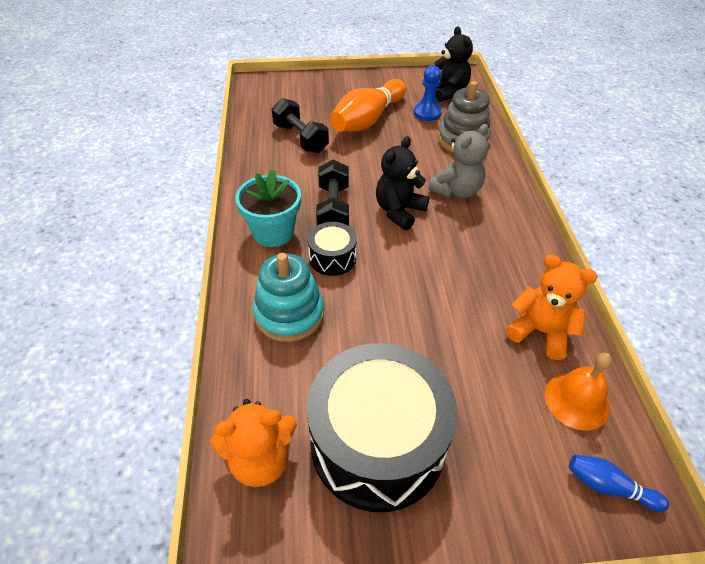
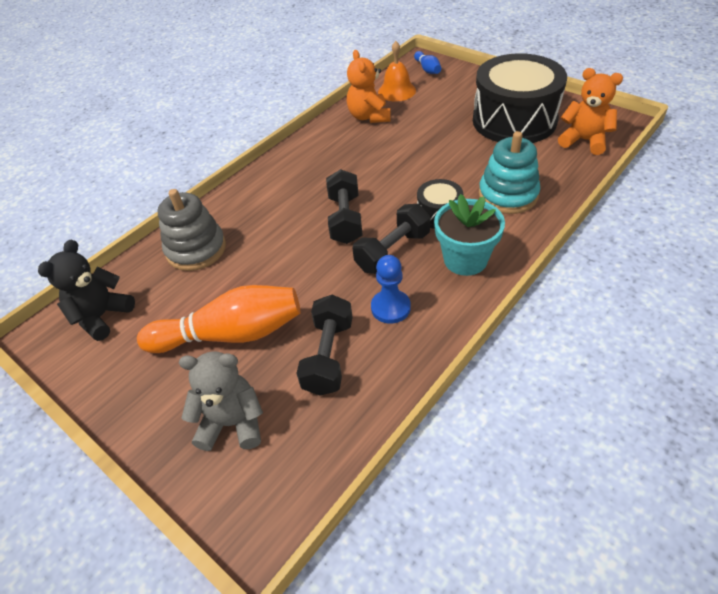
camera: 130 degrees left, 0 degrees up
(399, 211) = (345, 219): black teddy bear -> black dumbbell
(427, 113) = (167, 302): blue pawn -> blue pawn (390, 308)
(456, 191) = (280, 209): grey teddy bear -> grey teddy bear (232, 423)

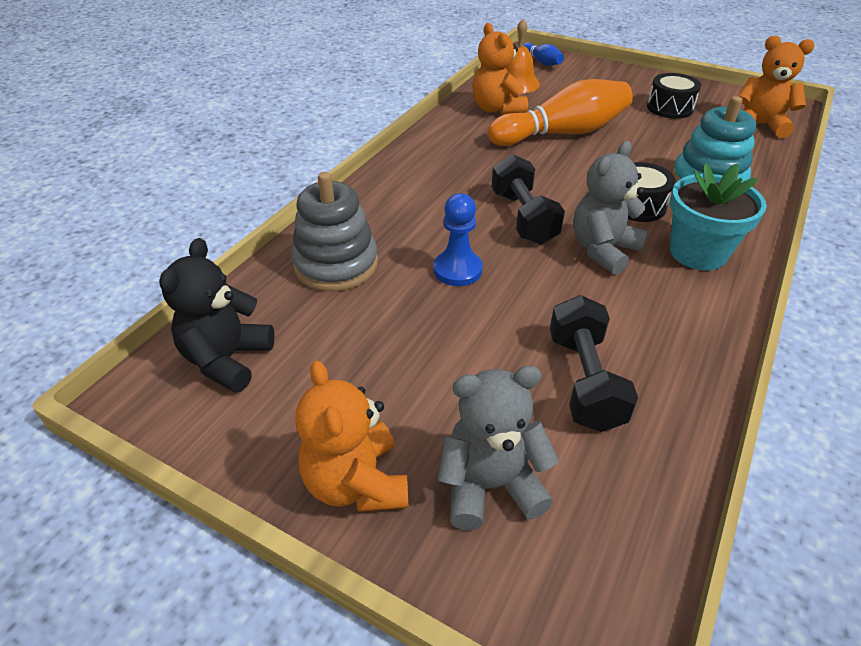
camera: 15 degrees left, 5 degrees down
(151, 411) = (356, 483): none -> orange teddy bear
(231, 334) = (434, 366): orange bowling pin -> orange bowling pin (562, 133)
(390, 308) = (635, 314): blue pawn -> blue pawn (457, 270)
(393, 251) = (603, 250): black dumbbell -> grey teddy bear
(514, 120) = (669, 108): black drum -> black drum, size x0.46

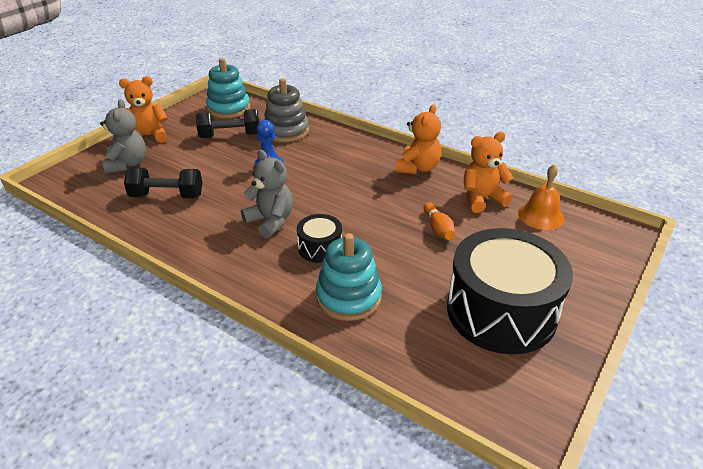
camera: 95 degrees right, 5 degrees down
(227, 359) = (229, 108): black teddy bear -> turquoise stacking toy
(523, 218) = (315, 194): black dumbbell -> black dumbbell (230, 136)
(541, 62) = (602, 238): blue bowling pin -> none
(562, 133) = (438, 228): orange bowling pin -> orange bowling pin, size x0.47
(669, 108) = (501, 311): black drum -> black drum, size x2.17
(698, 253) = (253, 263): turquoise flower pot -> none
(759, 125) = (465, 378): orange teddy bear -> orange teddy bear (417, 168)

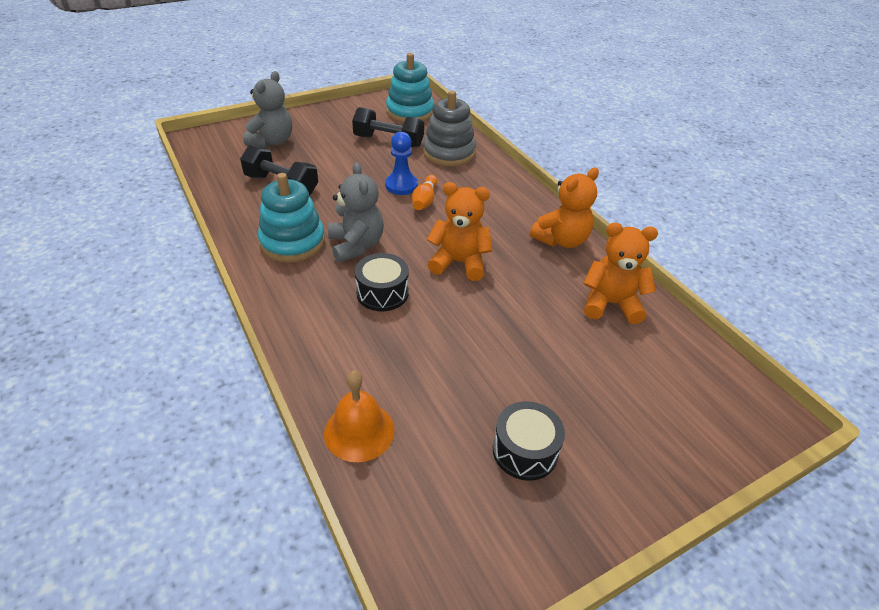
camera: 25 degrees right, 5 degrees up
(148, 136) = (312, 119): orange teddy bear -> orange teddy bear (459, 262)
(348, 297) = (368, 359): turquoise stacking toy -> turquoise stacking toy (293, 242)
(438, 228) = (529, 320): orange bowling pin -> orange bowling pin (424, 200)
(501, 311) = (525, 451): black drum -> black drum, size x0.46
(541, 216) = (671, 352): orange bell -> orange bell (359, 431)

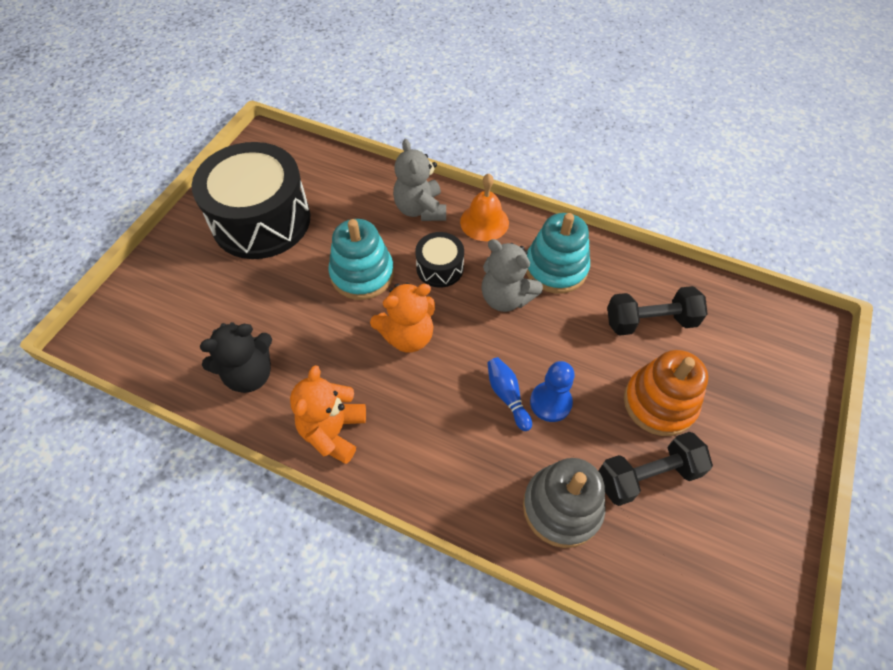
camera: 145 degrees right, 15 degrees up
(272, 142) = (748, 375): grey teddy bear -> grey teddy bear (420, 209)
(339, 156) = (659, 403): none -> orange stacking toy
(359, 431) = (365, 178): orange bell -> orange bell (484, 222)
(410, 112) = (702, 575): turquoise stacking toy -> turquoise stacking toy (362, 274)
(424, 200) = (507, 396): orange bowling pin -> blue bowling pin
(525, 451) = (261, 220): black drum -> black drum, size x2.17
(611, 304) = (249, 374): orange teddy bear -> black teddy bear

